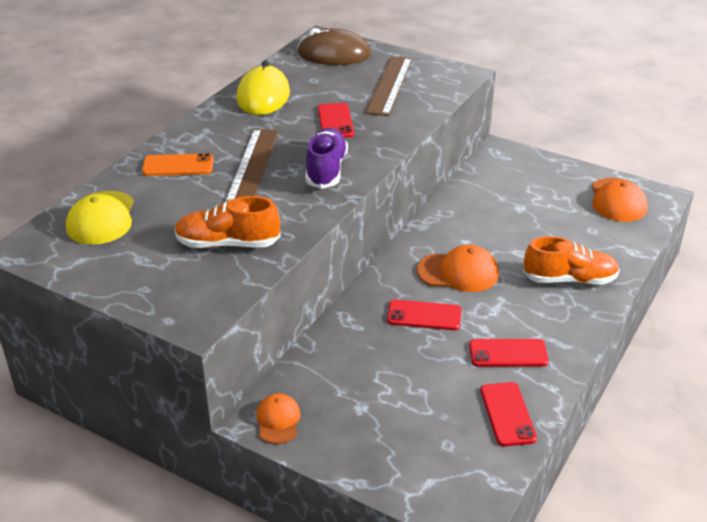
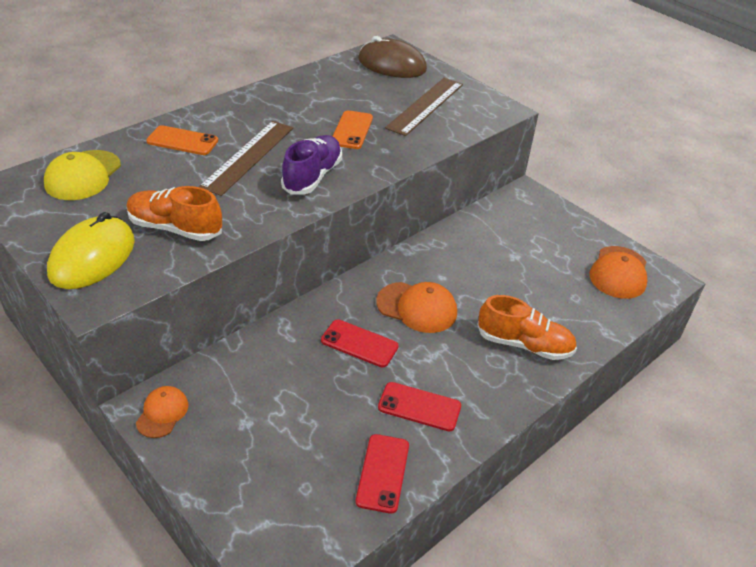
camera: 15 degrees right, 5 degrees up
(263, 96) = (301, 91): yellow mouse -> yellow mouse (92, 257)
(335, 121) = (352, 130): red phone -> orange phone

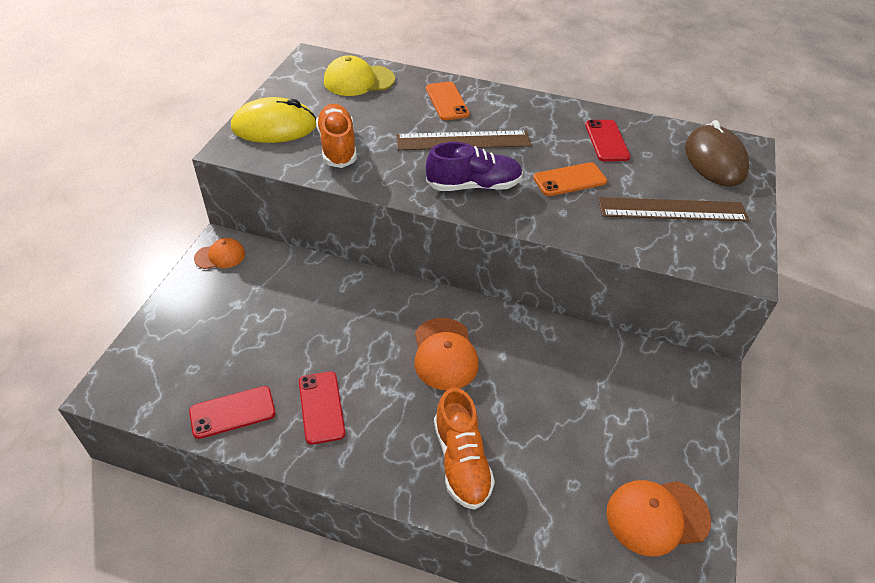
camera: 60 degrees right, 5 degrees up
(359, 343) = (368, 333): red phone -> red phone (606, 141)

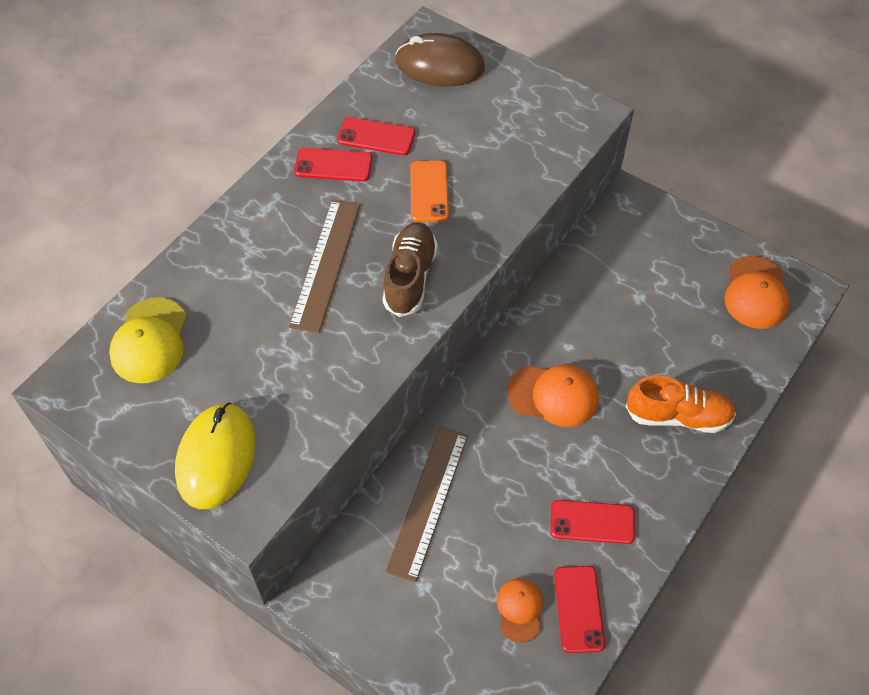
camera: 70 degrees left, 10 degrees up
(220, 256) = (335, 597): orange cap -> orange cap (520, 610)
(337, 147) = (288, 394): orange shoe -> none
(447, 101) = (240, 258): orange phone -> none
(473, 186) = (410, 277): purple shoe -> brown shoe
(561, 125) = (333, 165): none -> red phone
(672, 210) = (501, 129): brown ruler -> brown ruler (428, 501)

